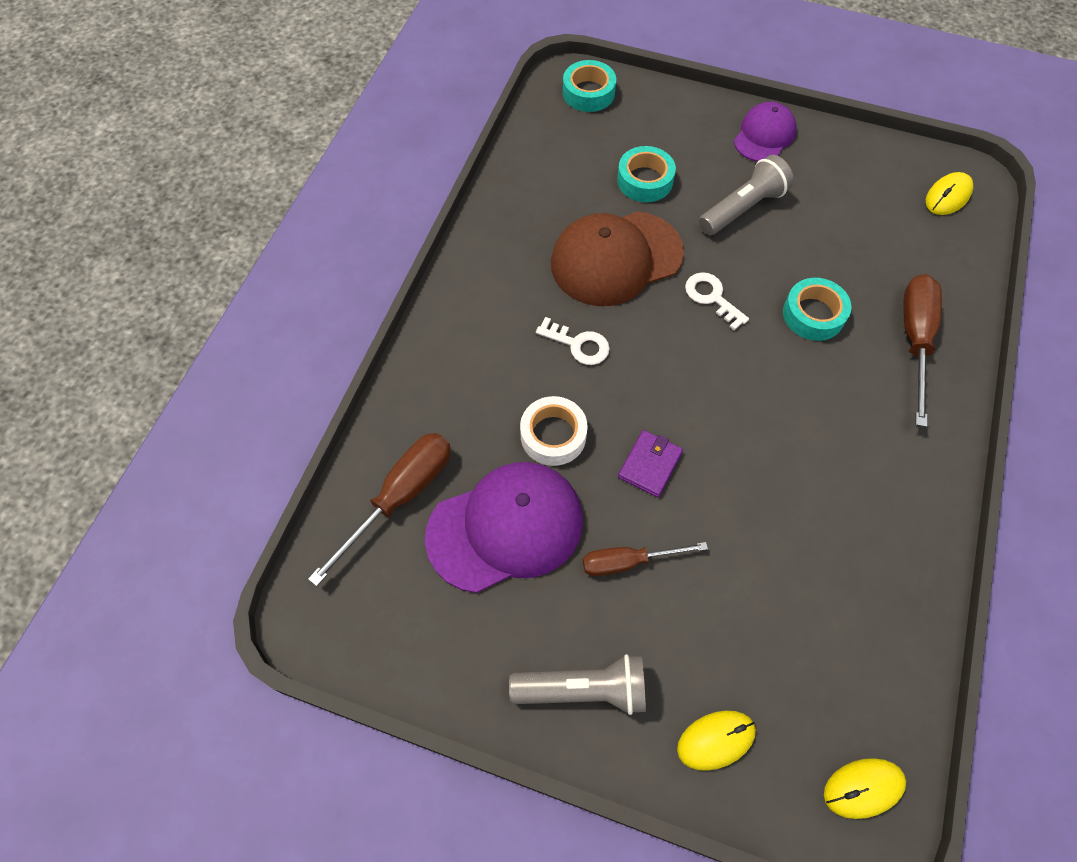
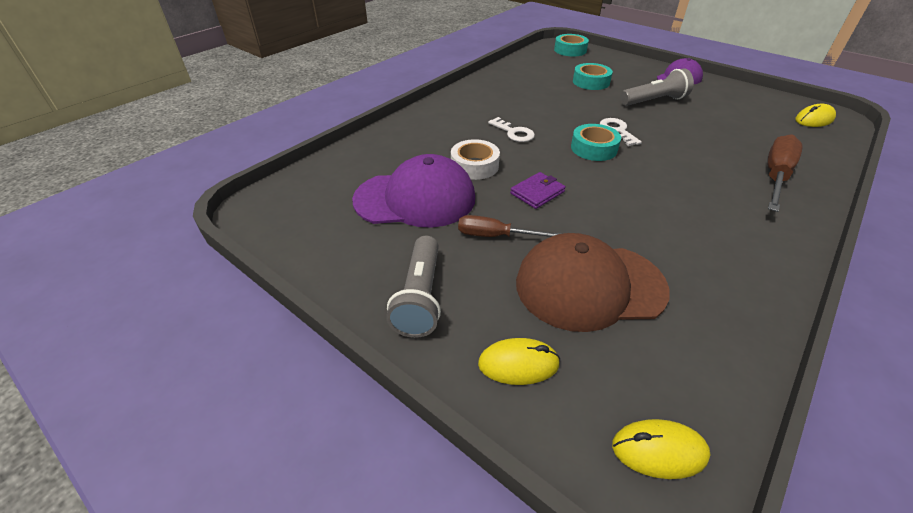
camera: 20 degrees right, 20 degrees down
(400, 497) = (355, 170): brown screwdriver -> none
(583, 689) = (420, 297): grey flashlight -> grey flashlight turned 75 degrees clockwise
(616, 258) = (557, 105): brown cap -> brown cap (589, 286)
(813, 314) = (692, 150): turquoise tape -> turquoise tape (594, 148)

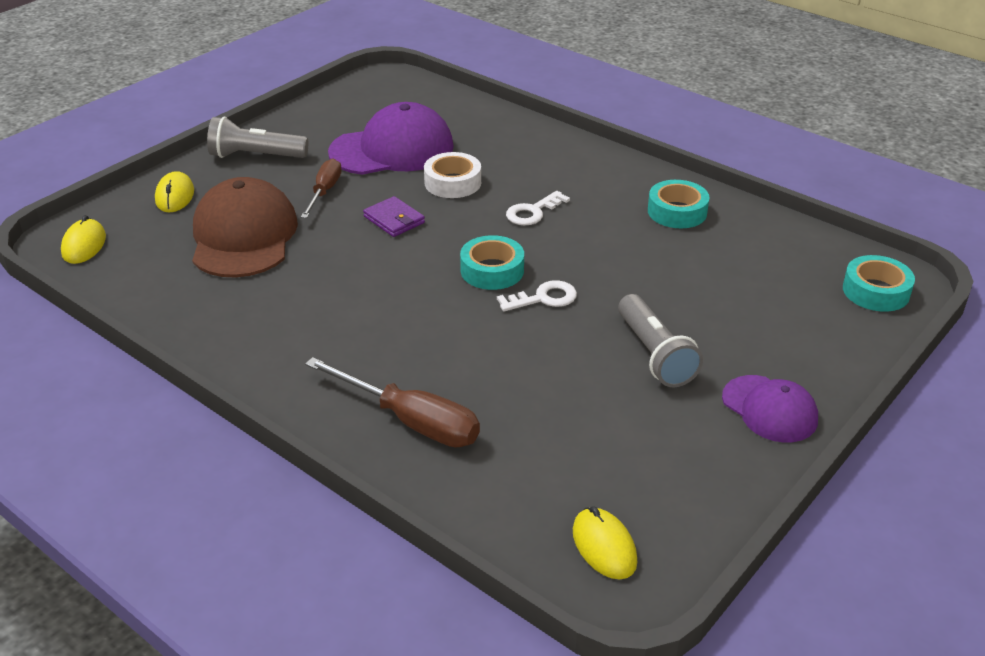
camera: 90 degrees right, 5 degrees down
(415, 199) = (392, 149): purple cap -> purple cap turned 105 degrees counterclockwise
(591, 82) = (721, 297): turquoise tape -> turquoise tape (677, 212)

